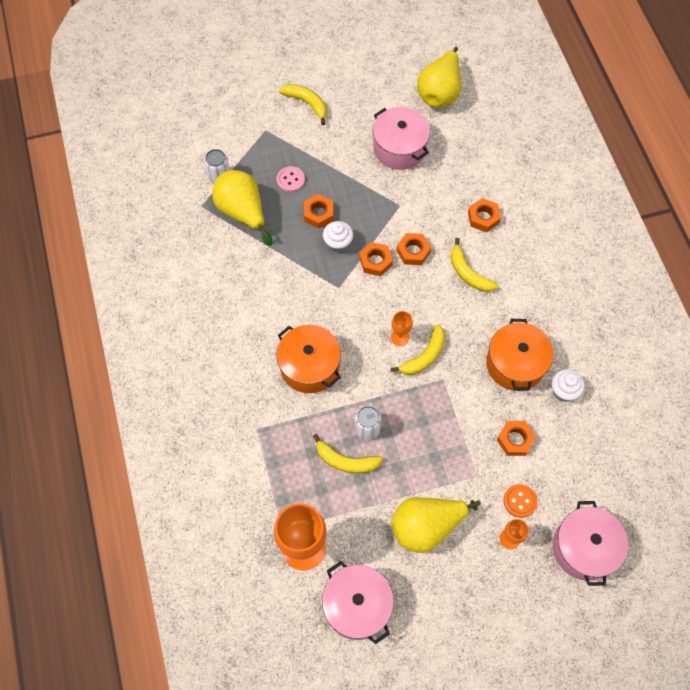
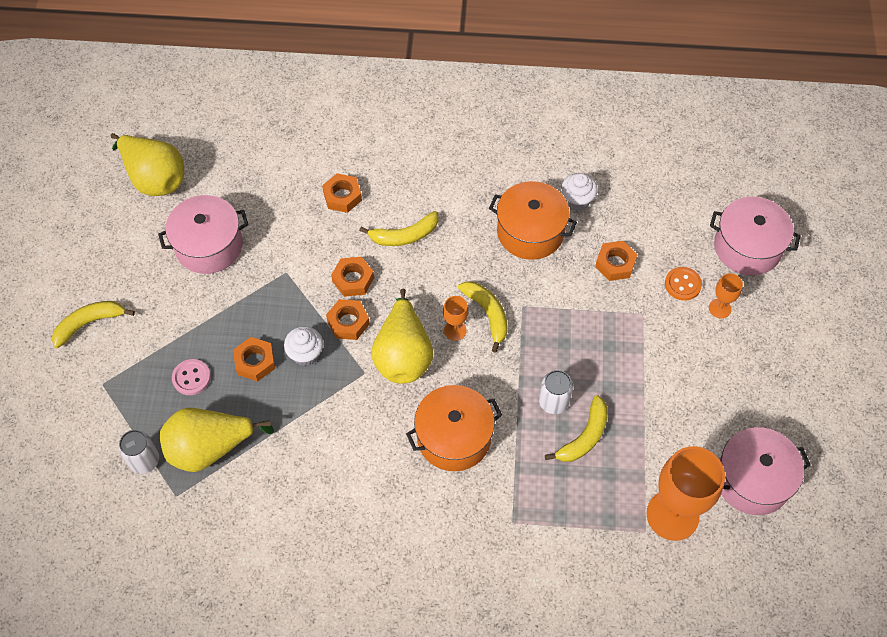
camera: 70 degrees left, 5 degrees down
(426, 526) = (684, 381): yellow pear -> yellow pear (403, 355)

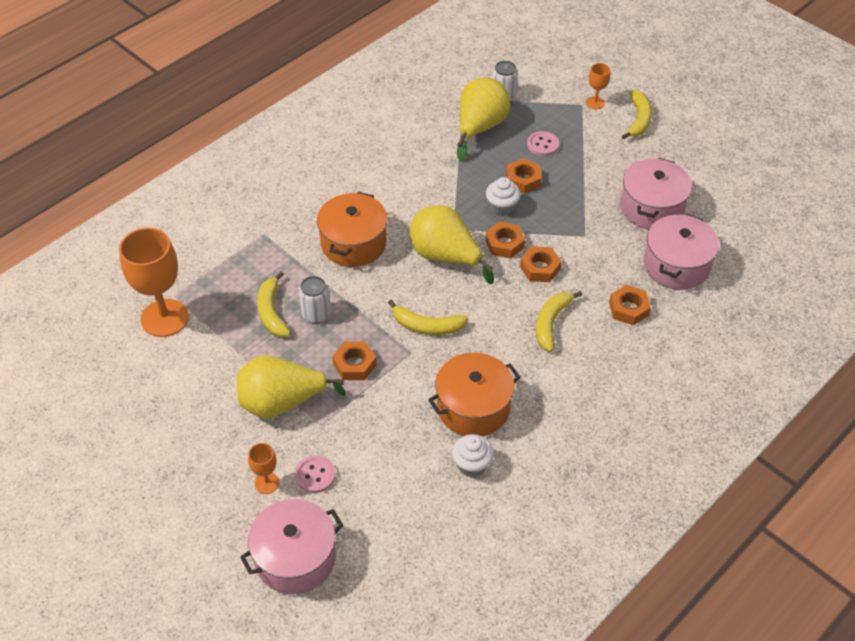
camera: 130 degrees right, 10 degrees down
(155, 178) = (749, 211): yellow pear -> yellow pear (282, 403)
(455, 330) = (434, 298): orange goblet -> orange goblet (595, 103)
(615, 264) = (383, 443): orange nut -> orange nut (354, 364)
(682, 284) = (315, 475): orange button -> pink button
(752, 480) = (128, 383): pink pot -> pink pot (676, 265)

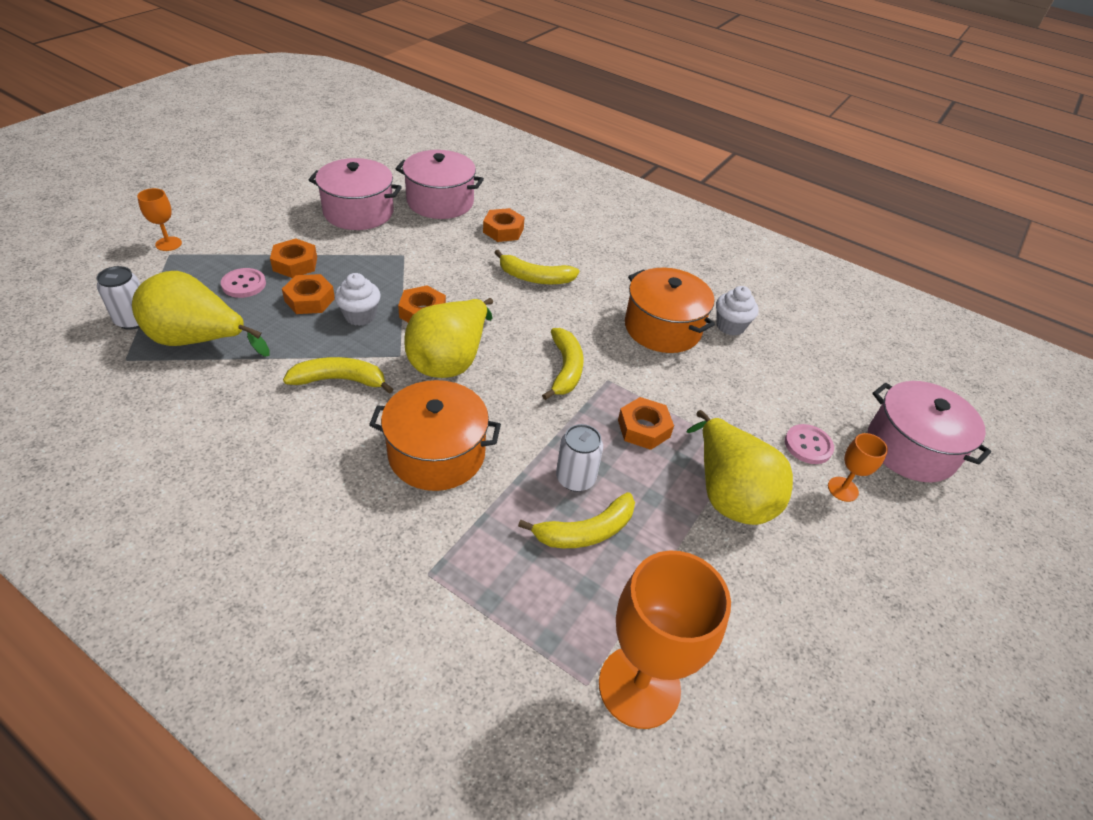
camera: 105 degrees left, 5 degrees down
(540, 268) = (457, 285): orange nut -> orange nut (295, 264)
(638, 120) = (209, 214): yellow banana -> yellow banana (340, 380)

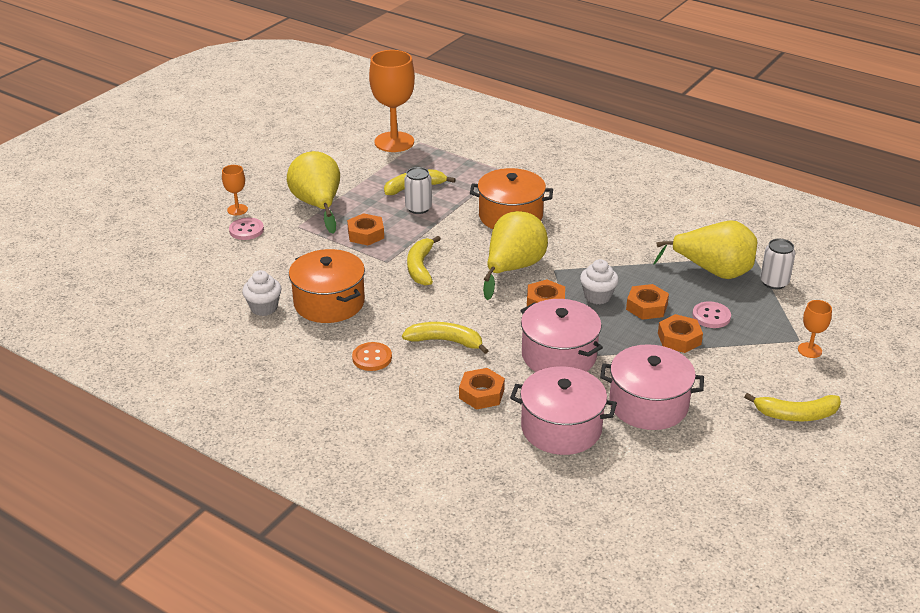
camera: 175 degrees left, 10 degrees down
(340, 380) = (592, 252): yellow banana -> yellow banana (796, 415)
(605, 267) = (372, 358): none -> orange button
(910, 448) = (168, 231): pink pot -> pink pot (559, 355)

